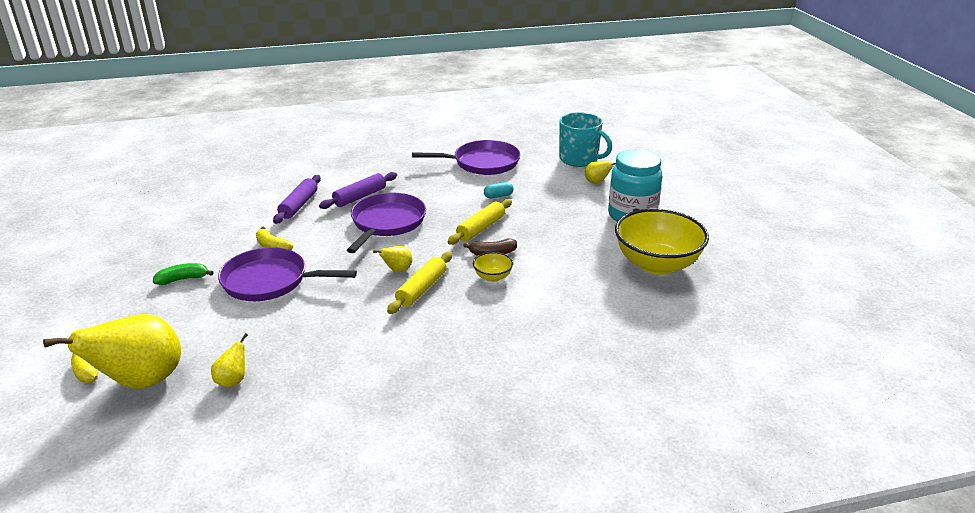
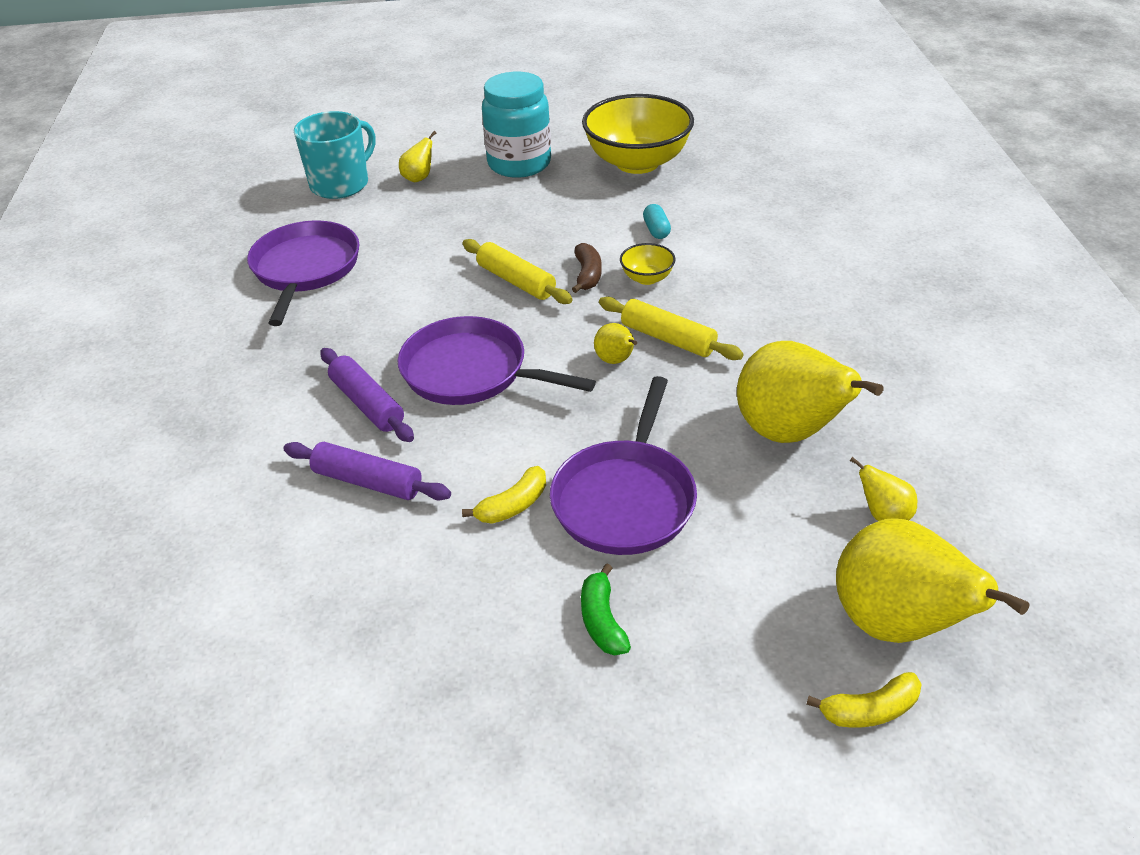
camera: 80 degrees left, 10 degrees up
(319, 341) = (789, 433): none -> yellow pear
(498, 196) = (425, 261): turquoise capsule -> turquoise capsule (656, 230)

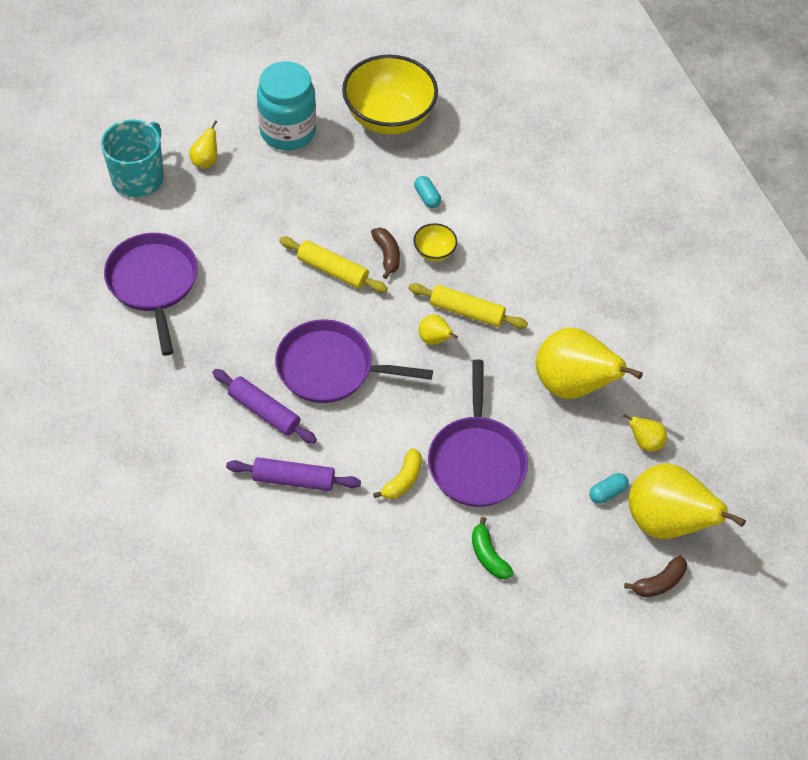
camera: 20 degrees left, 15 degrees up
(810, 569) = (607, 493): none -> turquoise capsule
(870, 710) = (659, 582): yellow banana -> brown banana

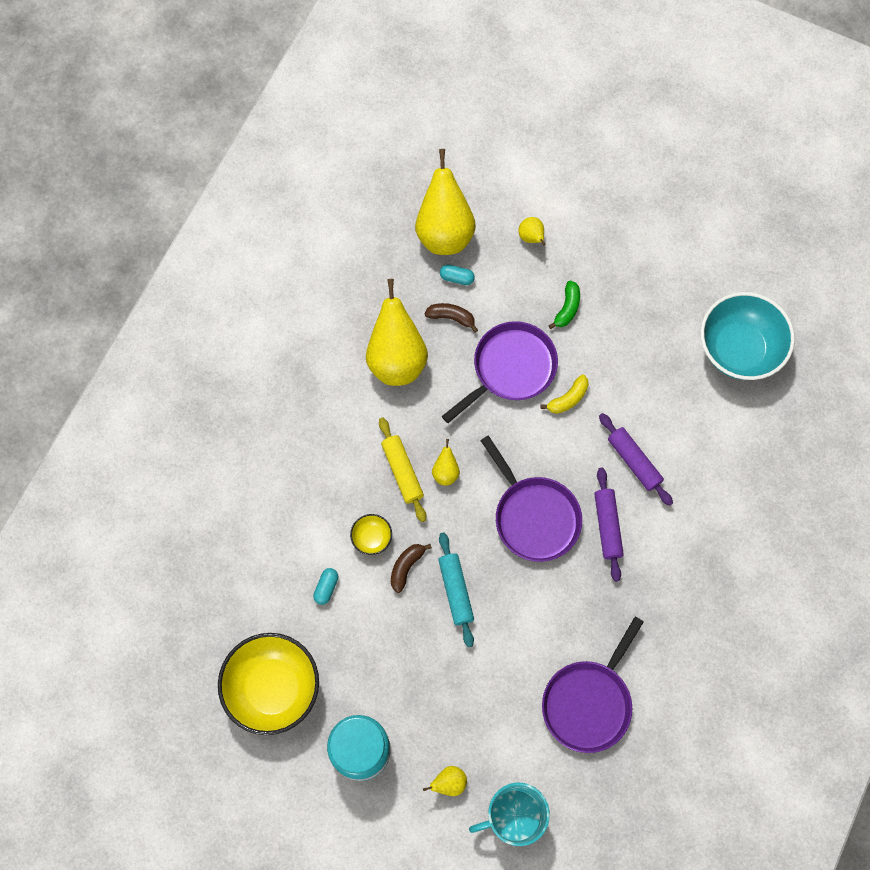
camera: 130 degrees left, 15 degrees up
(298, 665) = (739, 349): none -> turquoise bowl
(332, 270) = (455, 591): yellow rolling pin -> turquoise rolling pin
(402, 480) = (568, 398): yellow banana -> yellow banana turned 150 degrees clockwise
(645, 442) = (398, 284): yellow pear -> yellow pear (531, 237)
(659, 582) = (489, 206): brown banana -> brown banana (451, 317)

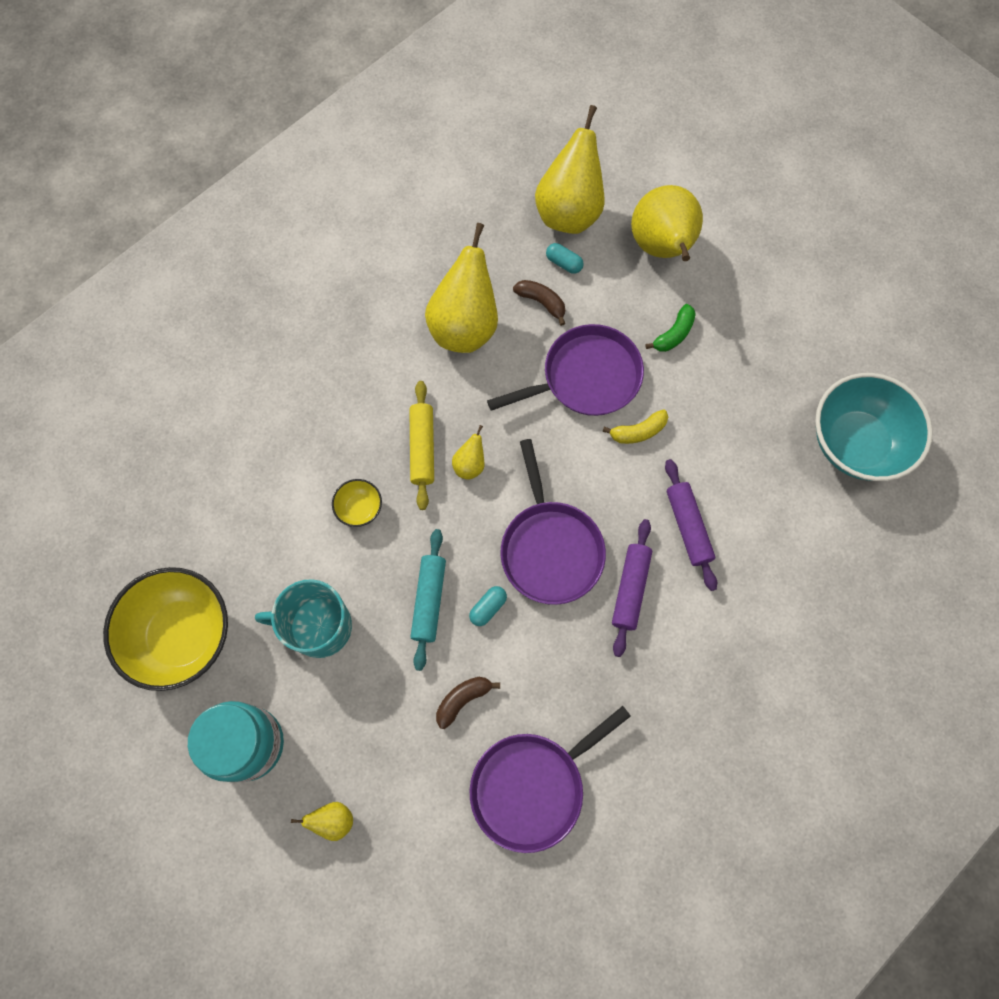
camera: 20 degrees right, 0 degrees up
(326, 588) = (287, 545): turquoise capsule -> turquoise capsule (488, 608)
(406, 567) = (384, 554): brown banana -> brown banana (463, 699)
(513, 816) = (391, 890): turquoise mug -> turquoise mug (318, 627)
(531, 237) = (662, 247): yellow pear -> yellow pear, size x2.27

